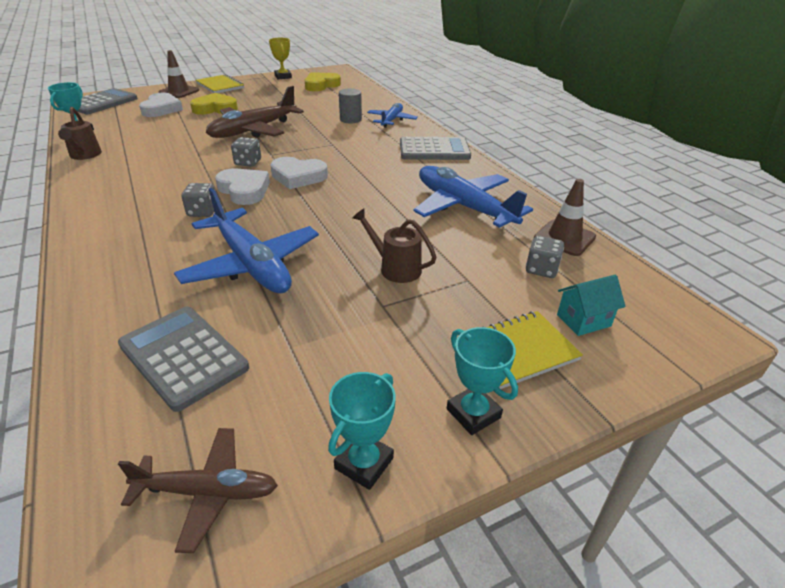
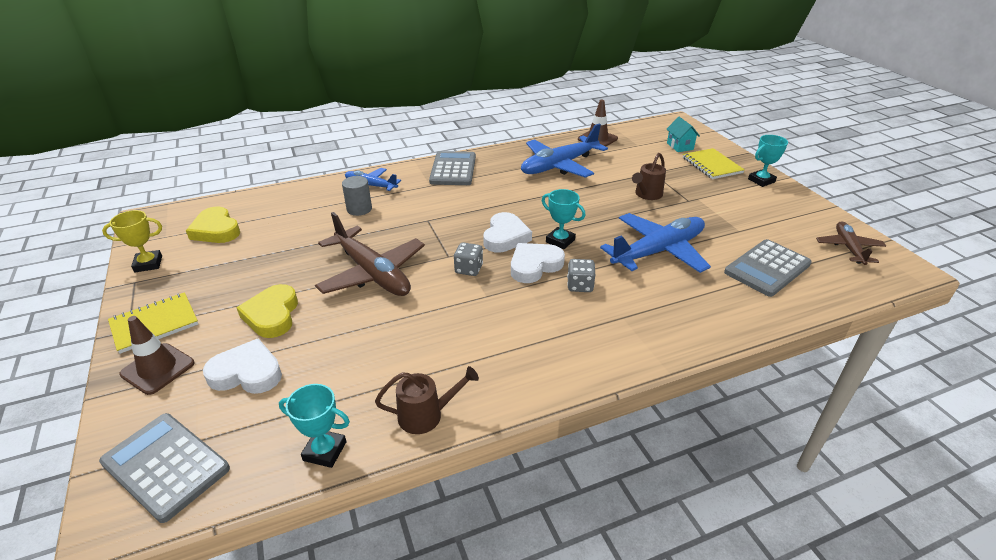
camera: 85 degrees left, 0 degrees up
(364, 463) = (806, 208): turquoise trophy -> turquoise trophy (560, 241)
(541, 269) = (635, 150): grey dice -> none

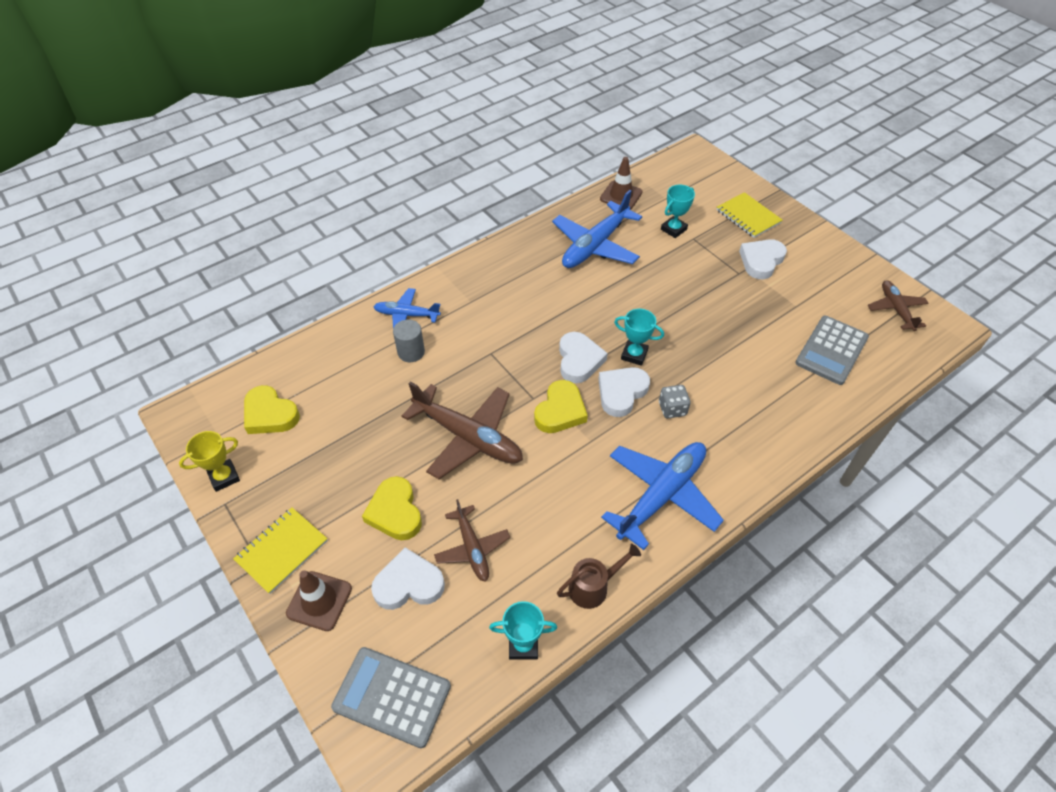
camera: 15 degrees left, 15 degrees up
(324, 356) = (472, 548): none -> brown plane
(453, 169) = (485, 272): grey calculator -> none
(468, 269) = (560, 411): grey dice -> yellow heart
(647, 195) = (697, 273): brown watering can -> none
(658, 251) = (729, 349): blue plane -> blue plane (661, 496)
(680, 146) = (709, 193): turquoise house -> none
(714, 195) = (761, 261): none -> white heart
(761, 180) = (800, 231): turquoise trophy -> turquoise trophy (673, 229)

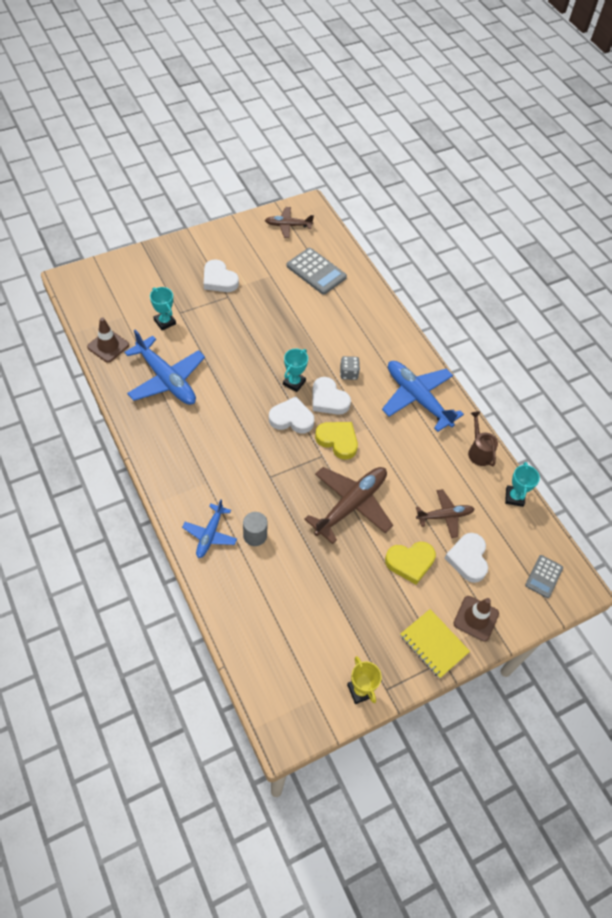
camera: 85 degrees left, 5 degrees up
(270, 414) = (301, 653): yellow heart -> none
(392, 696) = (544, 576): grey calculator -> grey calculator, size x0.60
(748, 217) = (166, 271): yellow notebook -> none

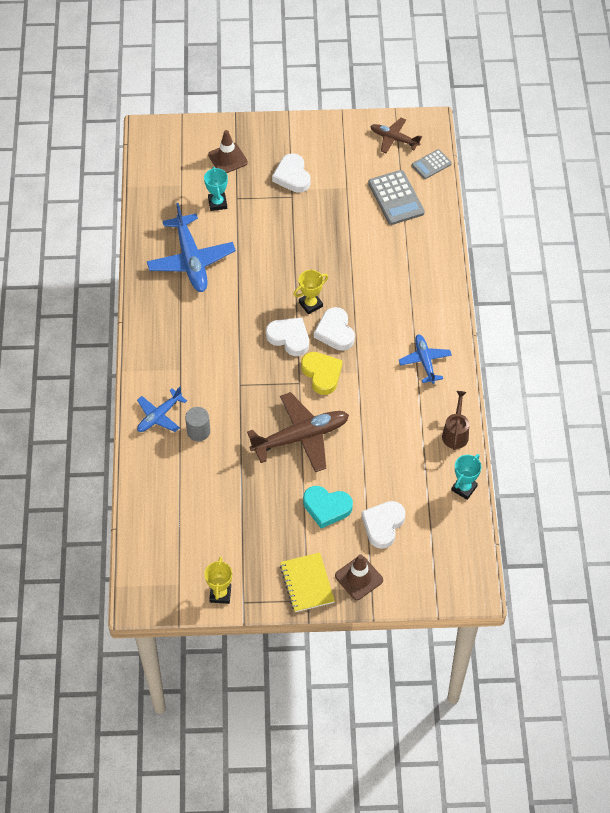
camera: 30 degrees right, 0 degrees up
(108, 346) = (153, 210): brown traffic cone -> brown traffic cone (228, 159)
(294, 383) = (310, 304): turquoise trophy -> yellow trophy
(348, 373) = (369, 313): grey dice -> none
(410, 562) = (326, 507): yellow heart -> turquoise heart
(418, 399) = (425, 361): blue plane -> blue plane, size x0.58
(444, 516) = (384, 479): brown plane -> none
(544, 576) = (446, 568): grey calculator -> grey calculator (431, 164)

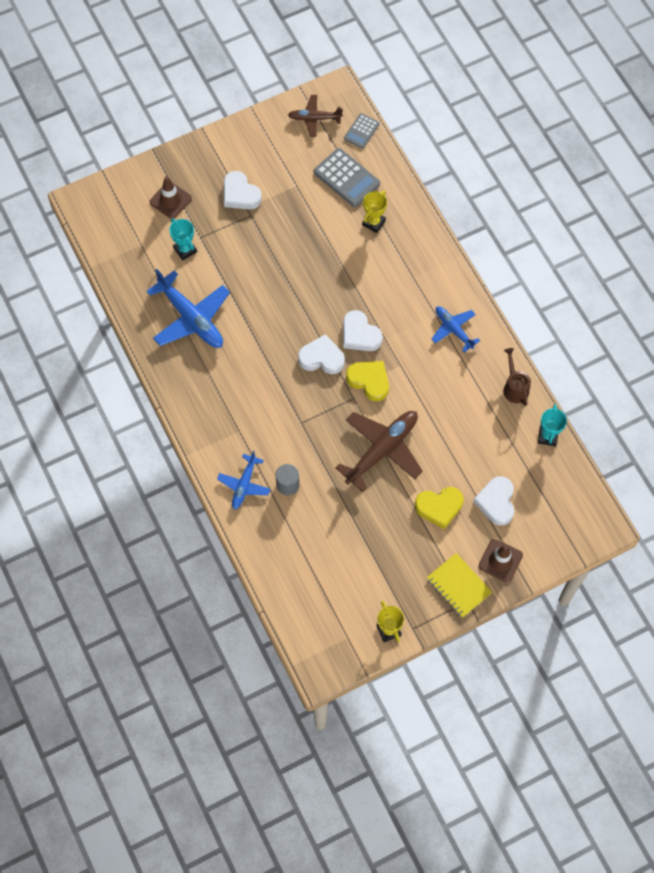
camera: 25 degrees left, 10 degrees up
(310, 304) = (324, 316): yellow trophy -> yellow trophy (373, 222)
(326, 507) = (439, 507): turquoise heart -> yellow heart

